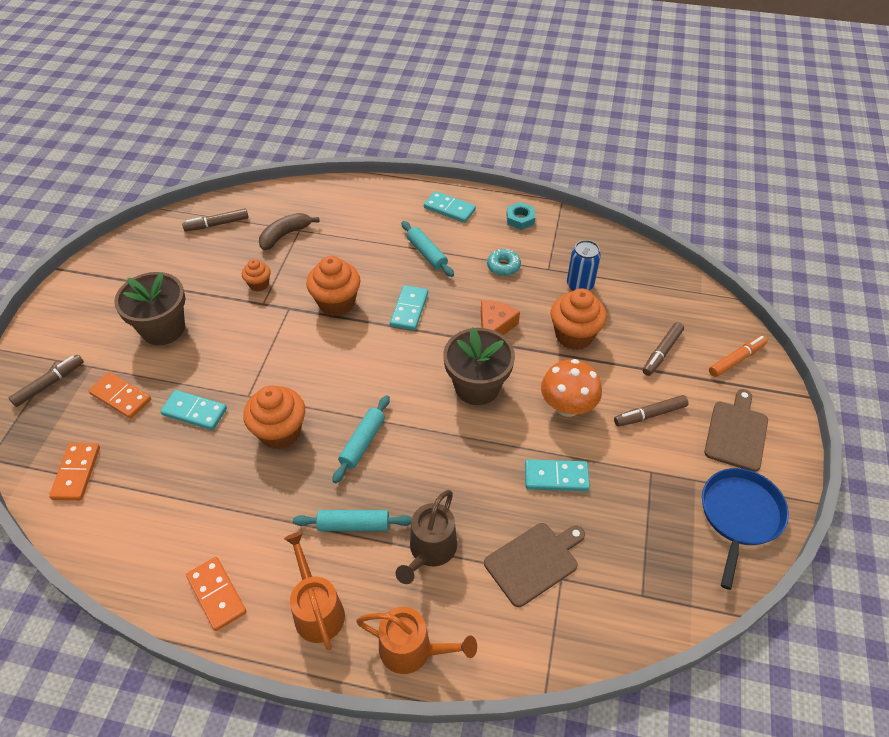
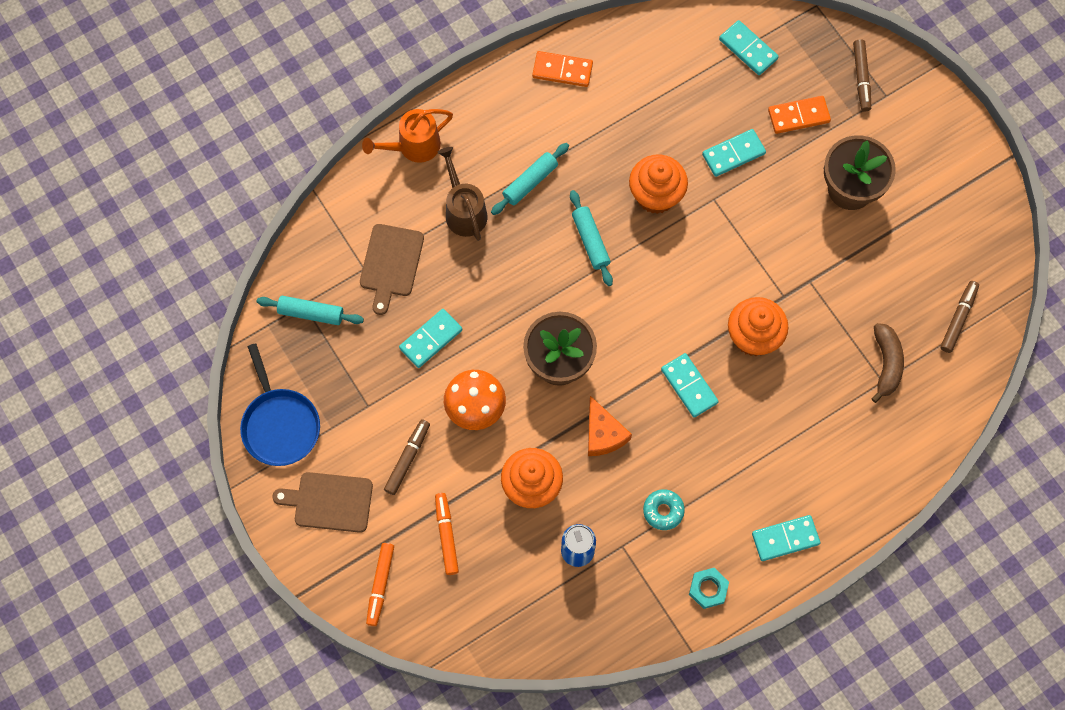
camera: 135 degrees right, 20 degrees up
(76, 473) = (748, 49): orange domino -> turquoise domino
(259, 284) = (837, 295): orange cupcake -> none
(317, 609) = (494, 116): orange watering can -> none
(426, 253) = (743, 461): turquoise rolling pin -> turquoise rolling pin (311, 313)
(662, 352) = (446, 535): brown marker -> orange marker
(736, 433) = (329, 502): brown cutting board -> brown cutting board turned 120 degrees clockwise

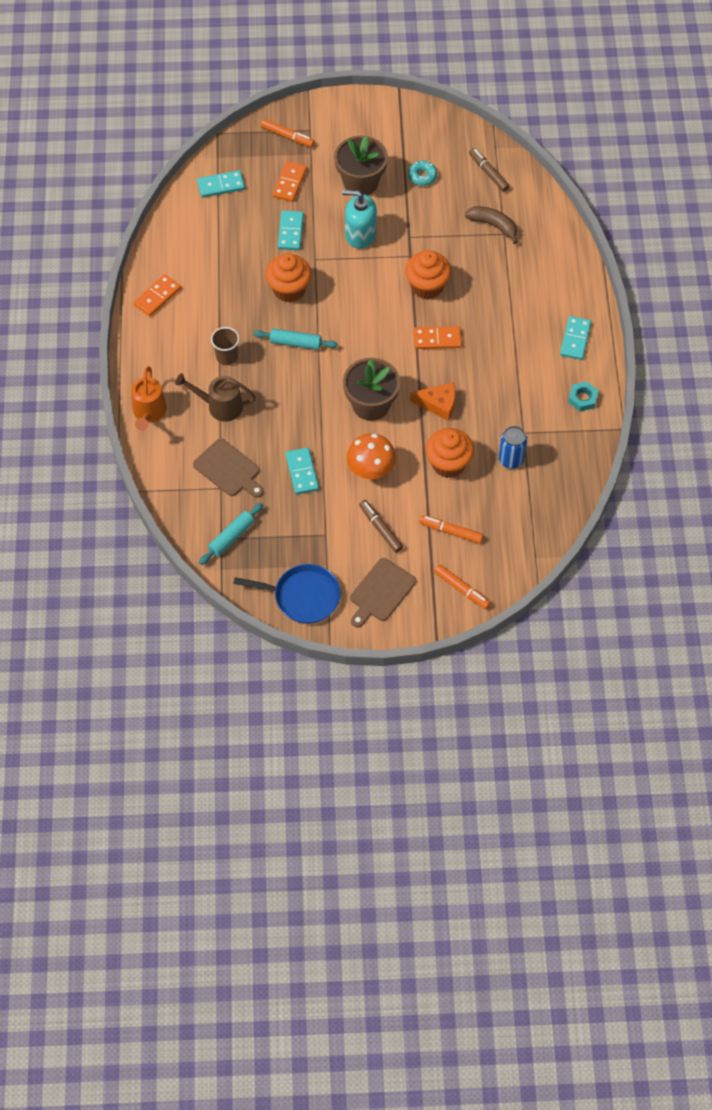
camera: 60 degrees left, 10 degrees down
(530, 182) = (227, 356): turquoise rolling pin -> brown cup
(663, 511) = (514, 397): turquoise donut -> turquoise donut (422, 176)
(689, 386) = (437, 339): turquoise domino -> orange domino
(778, 227) = (360, 234): none -> turquoise soap dispenser
(861, 78) = (287, 136): brown marker -> orange marker

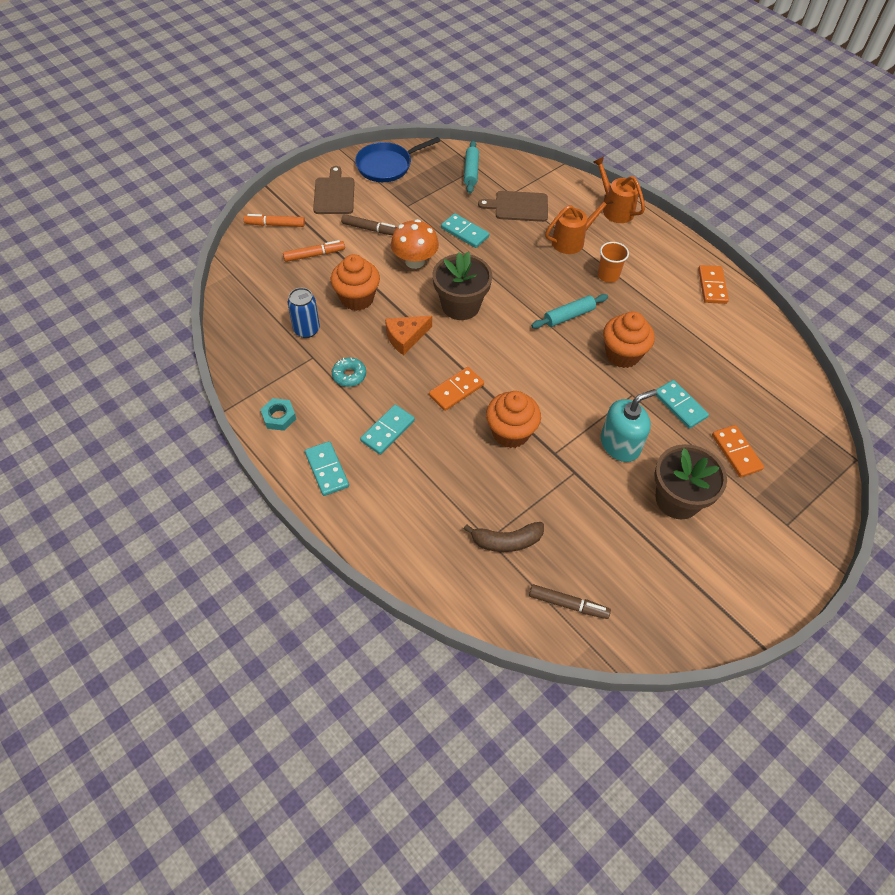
camera: 140 degrees right, 5 degrees down
(220, 406) = (572, 240): brown watering can -> orange watering can
(221, 185) = (787, 409): turquoise domino -> turquoise domino (388, 431)
(227, 356) = (608, 275): brown cup -> orange cup
(287, 136) = (797, 501): orange marker -> none
(422, 176) = (629, 549): turquoise donut -> turquoise donut (349, 375)

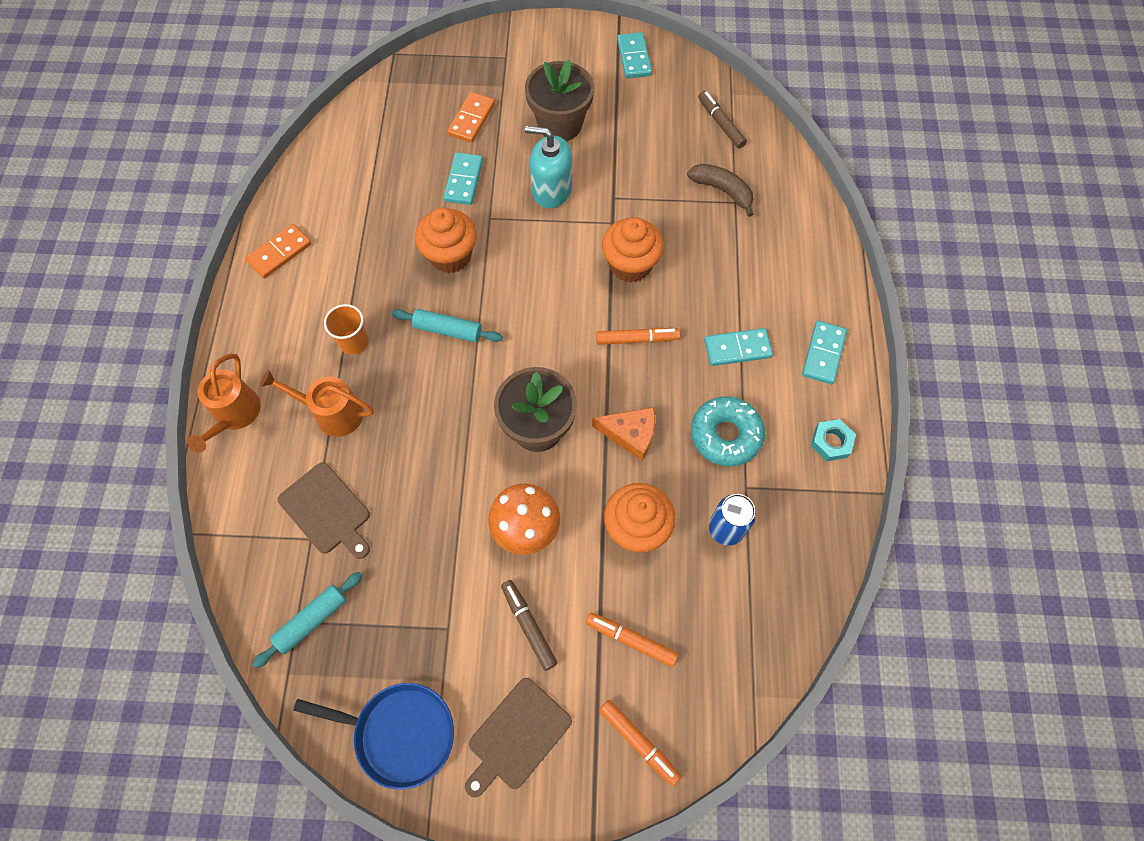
camera: 135 degrees left, 10 degrees up
(349, 375) = (725, 435): turquoise donut -> turquoise donut, size x1.66
(456, 390) = (637, 339): orange domino -> orange marker
(464, 232) = (428, 524): turquoise domino -> turquoise domino (634, 58)

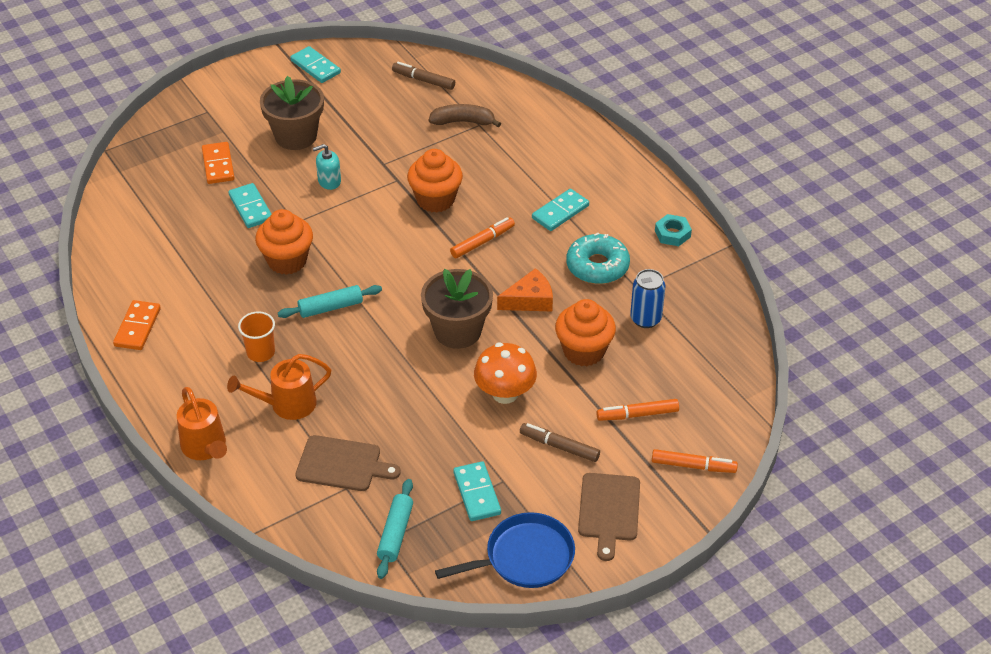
camera: 35 degrees left, 20 degrees down
(551, 190) = (329, 181): turquoise soap dispenser -> turquoise soap dispenser, size x0.61
(823, 354) = (622, 186): turquoise domino -> turquoise domino (477, 493)

